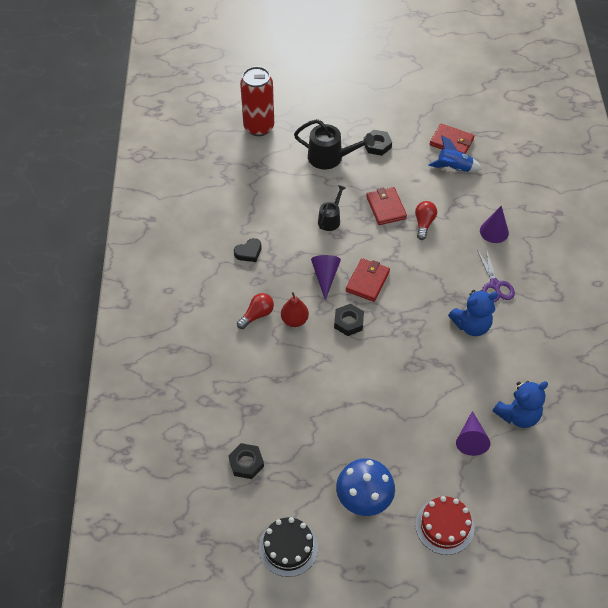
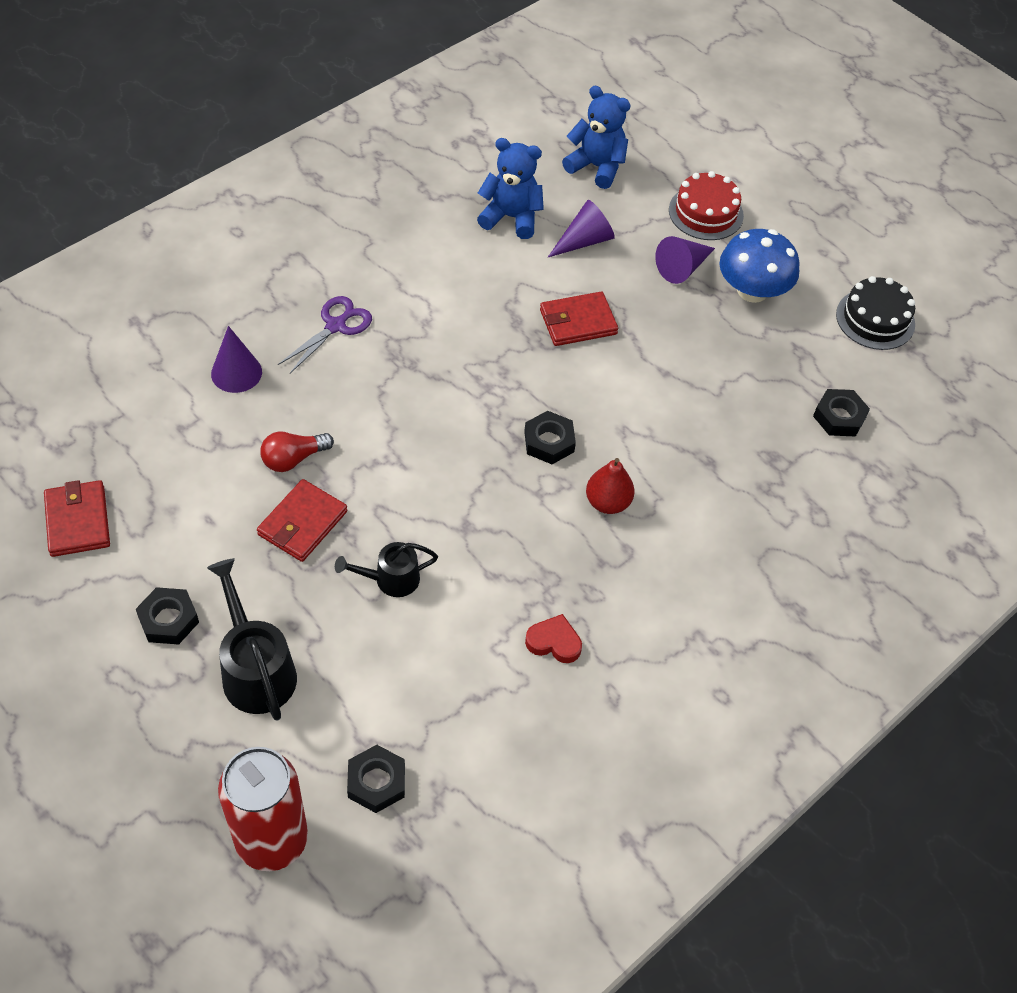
camera: 135 degrees left, 0 degrees up
(248, 252) = (554, 642): black heart -> red heart
(250, 165) = (376, 782): none -> black nut
(257, 315) = (644, 551): red light bulb -> none
(325, 276) = (502, 516): purple cone -> purple cone (682, 268)
(367, 281) = (462, 462): red wallet -> red wallet (578, 322)
(454, 168) = (140, 486): blue rocket -> none
(471, 325) = (426, 316): blue teddy bear -> blue teddy bear (596, 167)

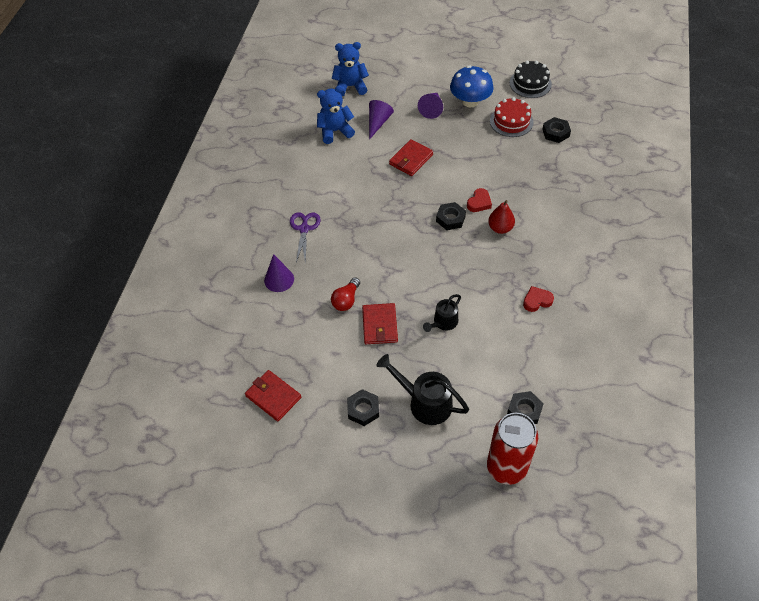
camera: 30 degrees left, 0 degrees up
(614, 446) = (479, 202): none -> red heart
(706, 213) = (418, 79): red cake -> red cake (511, 121)

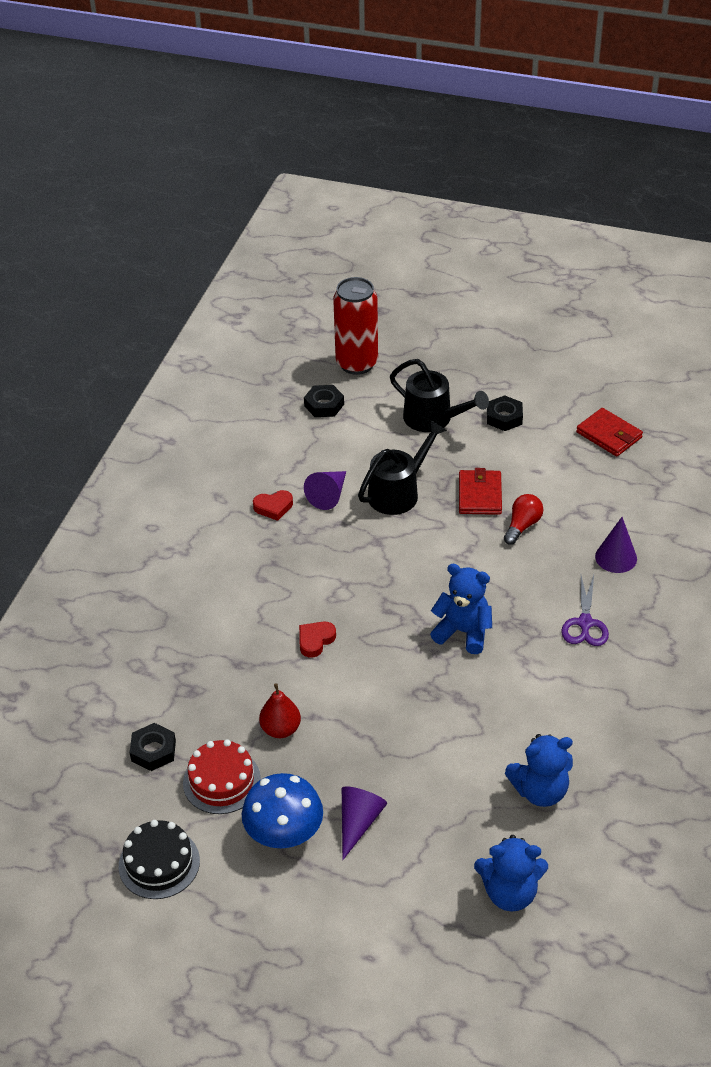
camera: 175 degrees left, 10 degrees down
(378, 122) = (461, 802): purple cone -> purple cone (329, 495)
(384, 216) = (463, 632): none -> blue teddy bear
(411, 159) = (410, 722): red wallet -> none
(443, 323) = (399, 492): black watering can -> black watering can, size x1.61
(450, 219) = (364, 620): black nut -> none
(500, 228) = (294, 600): red pear -> red pear (281, 729)

